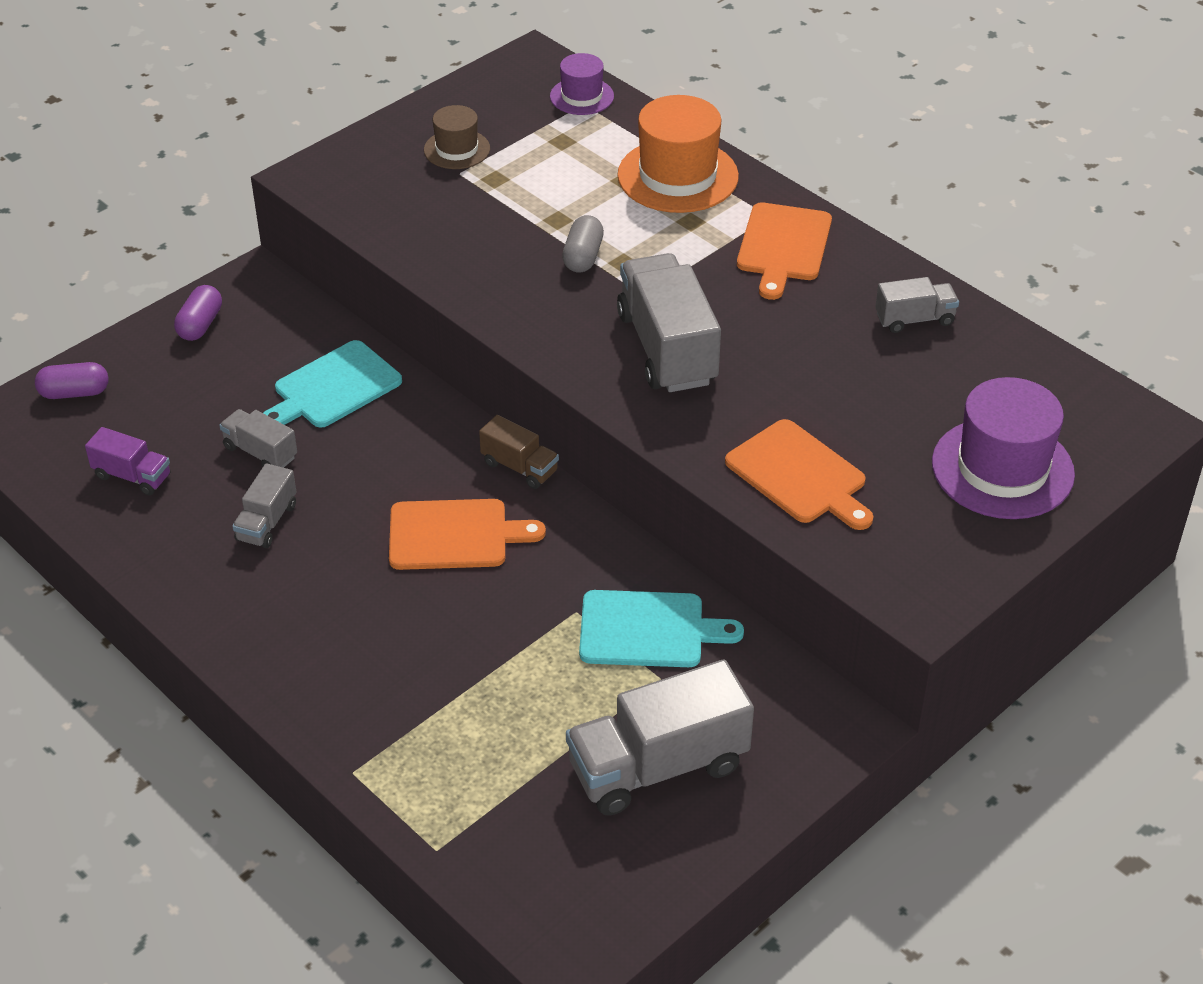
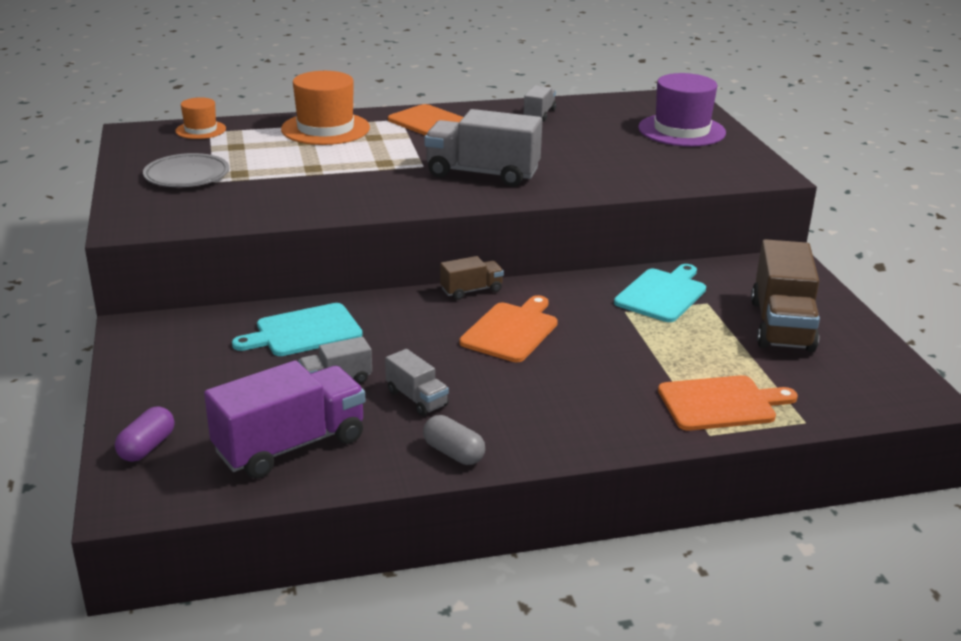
camera: 60 degrees left, 15 degrees down
(132, 476) = (290, 445): purple truck -> purple truck, size x1.95
(200, 325) = (152, 365): purple capsule -> none
(333, 387) = (304, 331): turquoise cutting board -> turquoise cutting board turned 75 degrees clockwise
(457, 149) = (187, 175): brown hat -> grey plate
(582, 96) = (200, 130): purple hat -> orange hat
(583, 256) = (361, 171): grey capsule -> grey capsule (453, 453)
(658, 766) = (781, 325): grey truck -> brown truck
(799, 475) = (636, 173): orange cutting board -> orange cutting board (721, 403)

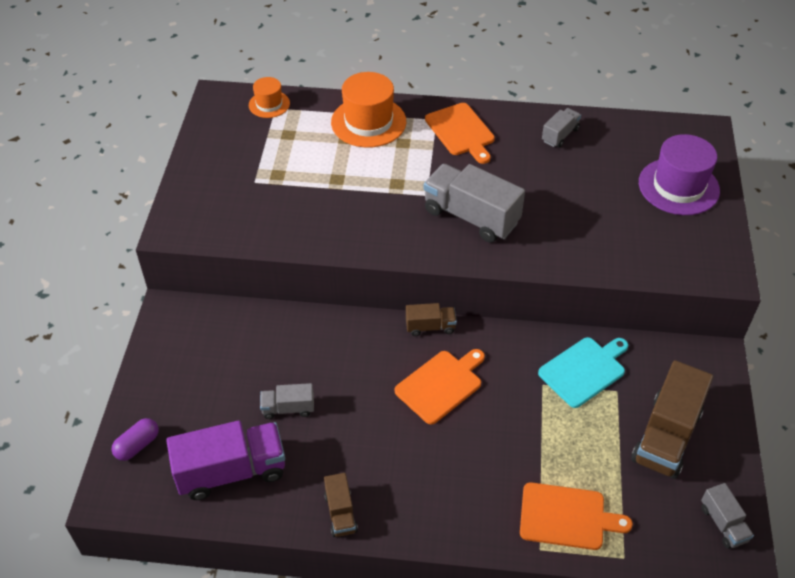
camera: 20 degrees right, 20 degrees up
(187, 175) = (237, 169): grey plate -> none
(304, 331) = (285, 345): turquoise cutting board -> none
(416, 398) = (338, 445): grey truck -> grey truck (723, 524)
(453, 453) = (340, 513): grey capsule -> brown truck

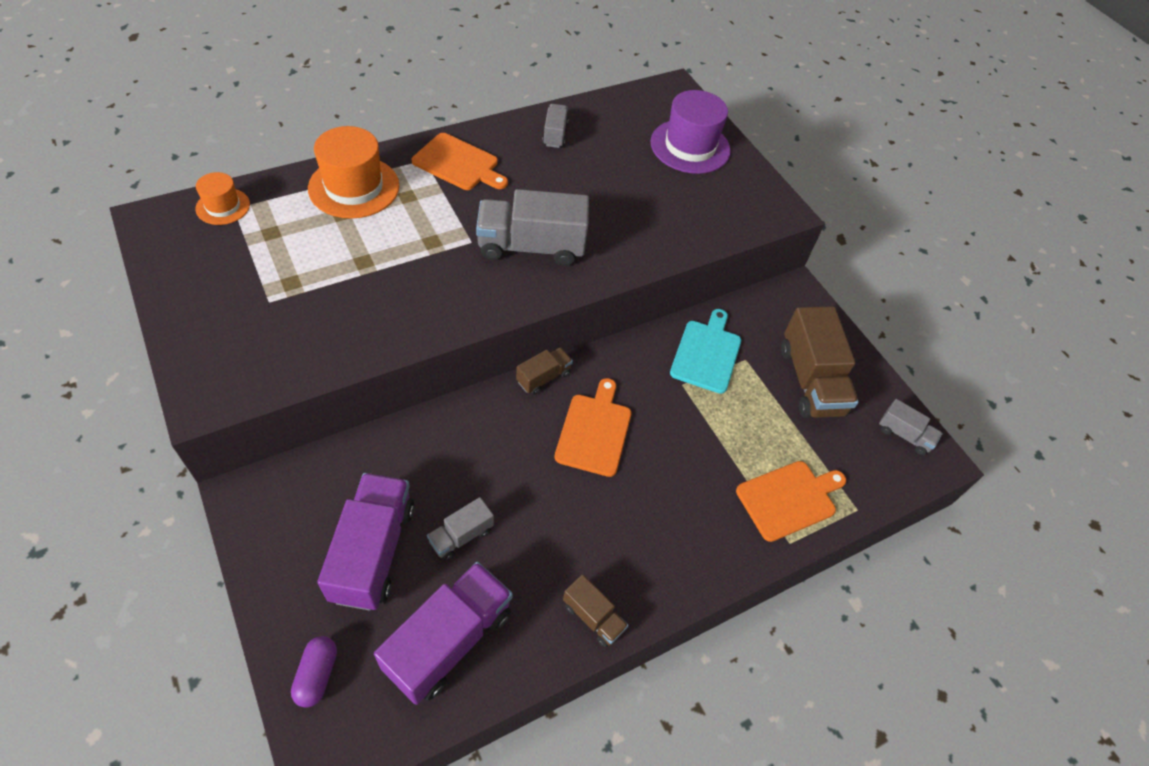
camera: 40 degrees left, 5 degrees up
(223, 388) = (373, 552): none -> purple truck

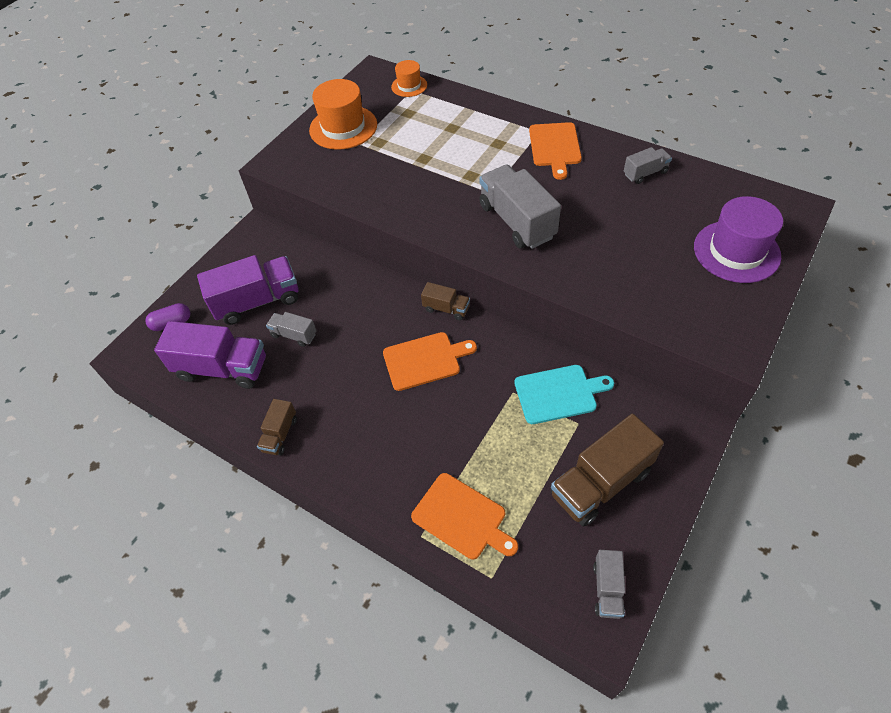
camera: 70 degrees right, 0 degrees up
(354, 187) = (480, 119): orange hat -> orange hat (343, 127)

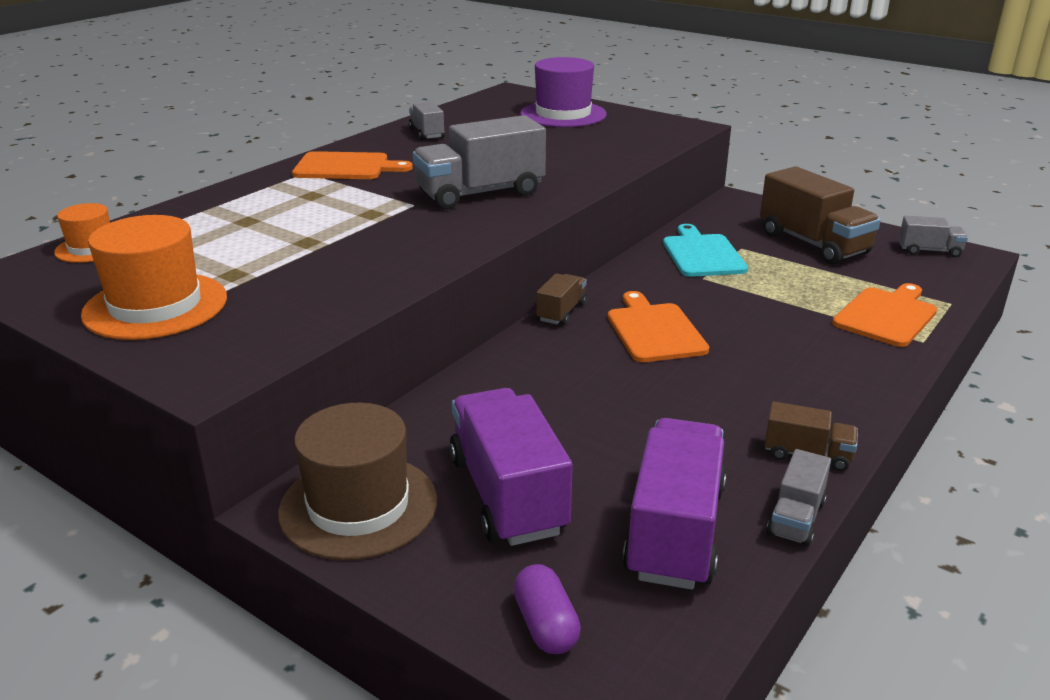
camera: 90 degrees left, 25 degrees down
(255, 250) = (358, 506): none -> brown hat
(294, 335) = (598, 447): grey truck -> grey truck (796, 518)

